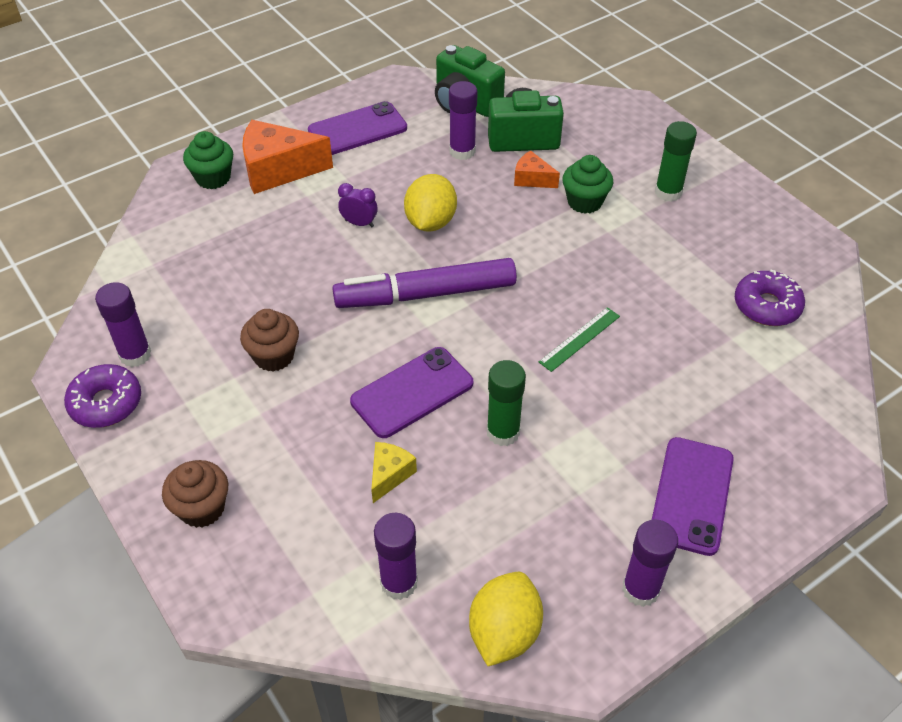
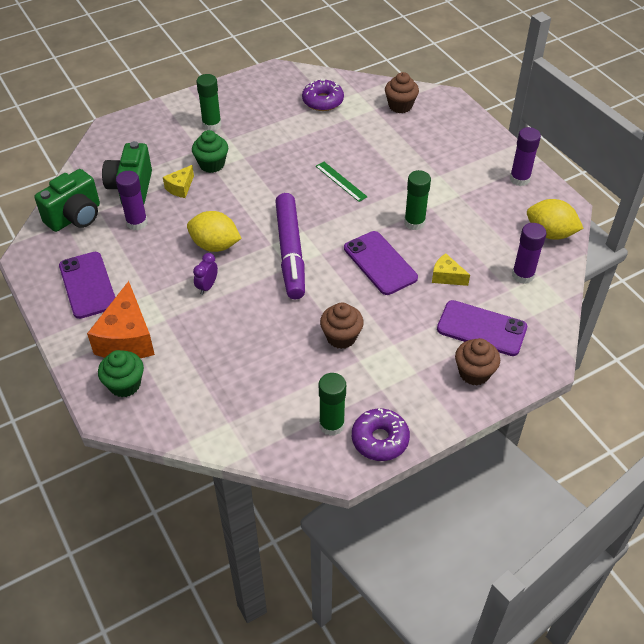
camera: 85 degrees left, 0 degrees up
(135, 355) = (331, 425): purple glue stick -> green glue stick
(532, 179) = (180, 188): orange cheese -> yellow cheese
(691, 495) = (460, 152): purple phone -> purple phone (481, 328)
(792, 407) = (400, 106): none -> brown cupcake

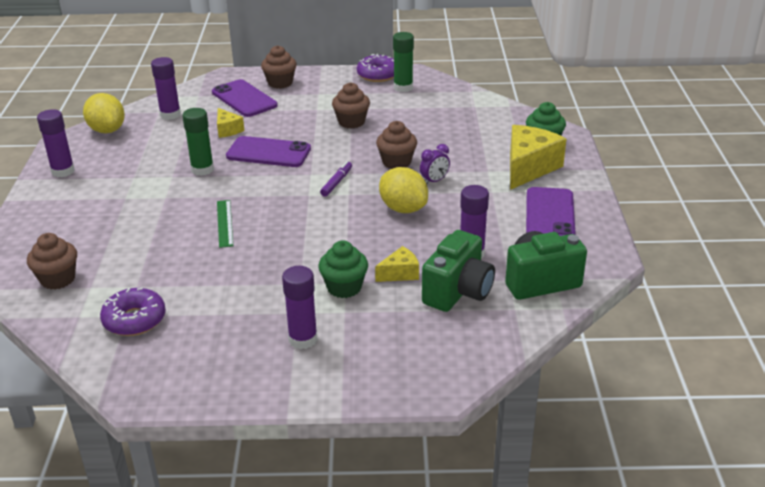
camera: 150 degrees left, 15 degrees down
(127, 338) = (528, 168): orange cheese -> yellow cheese
(212, 125) = (303, 339): green glue stick -> purple glue stick
(256, 297) = (396, 162): none -> brown cupcake
(290, 252) = (336, 182): purple marker -> purple marker, size x0.42
(380, 263) = (268, 153): purple phone -> purple phone turned 75 degrees counterclockwise

